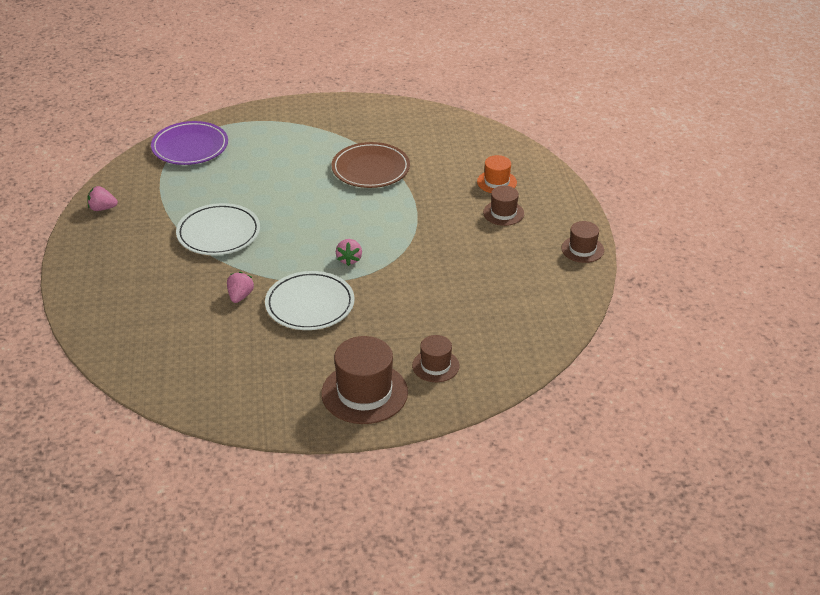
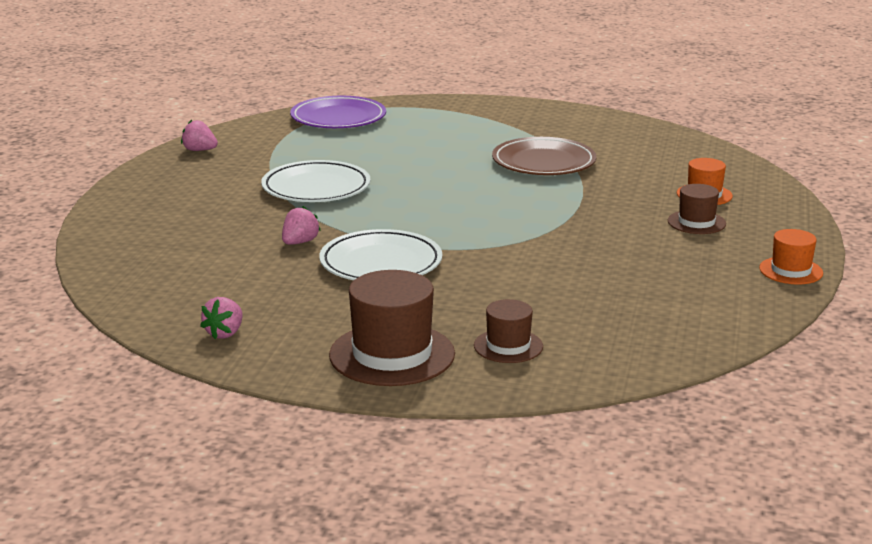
camera: 20 degrees right, 15 degrees down
(349, 259) = (461, 232): pink strawberry -> pink strawberry (225, 333)
(582, 249) = (791, 271): brown hat -> orange hat

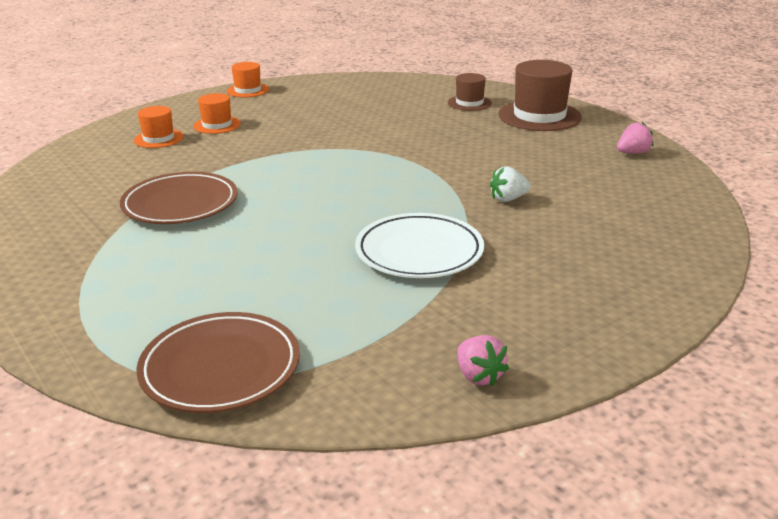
camera: 140 degrees left, 5 degrees up
(299, 242) = (508, 199): pink strawberry -> white strawberry
(338, 118) = (220, 368): purple plate -> brown plate
(381, 263) = (469, 164): white plate -> none
(696, 222) = (217, 125): brown hat -> orange hat

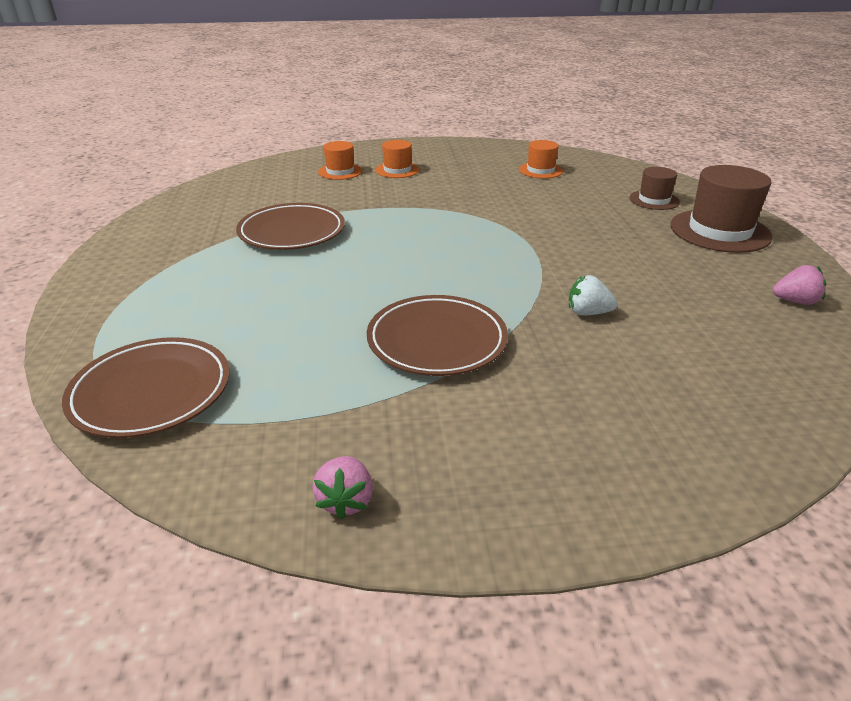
camera: 30 degrees right, 5 degrees up
(248, 90) = (456, 145): orange hat -> orange hat (540, 170)
(419, 252) = (437, 340): white plate -> brown plate

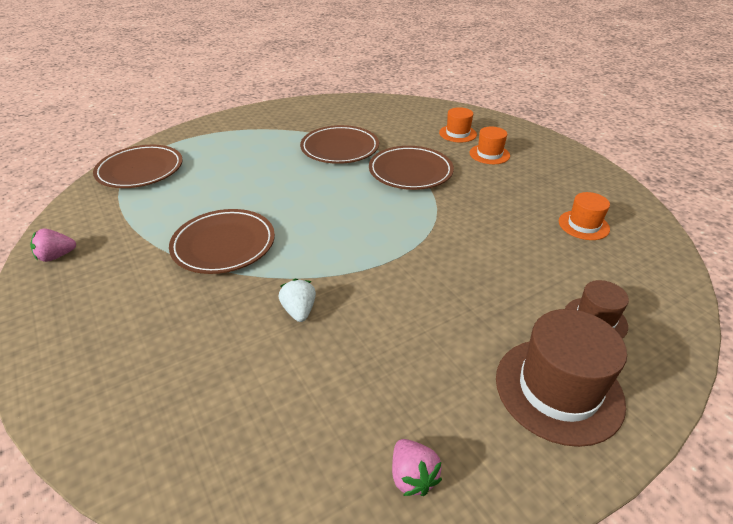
camera: 65 degrees right, 5 degrees up
(389, 209) = (410, 172): none -> brown plate

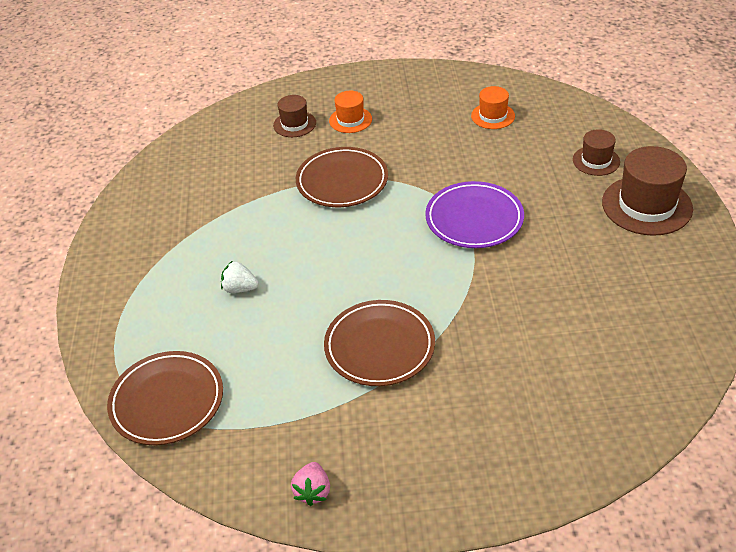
camera: 60 degrees left, 5 degrees up
(299, 311) = (505, 313): white strawberry -> white strawberry (240, 288)
(340, 148) = (255, 217): brown plate -> none
(412, 476) = (685, 296): pink strawberry -> none
(420, 254) = (474, 219): none -> purple plate
(457, 133) = (294, 124): orange hat -> brown hat

